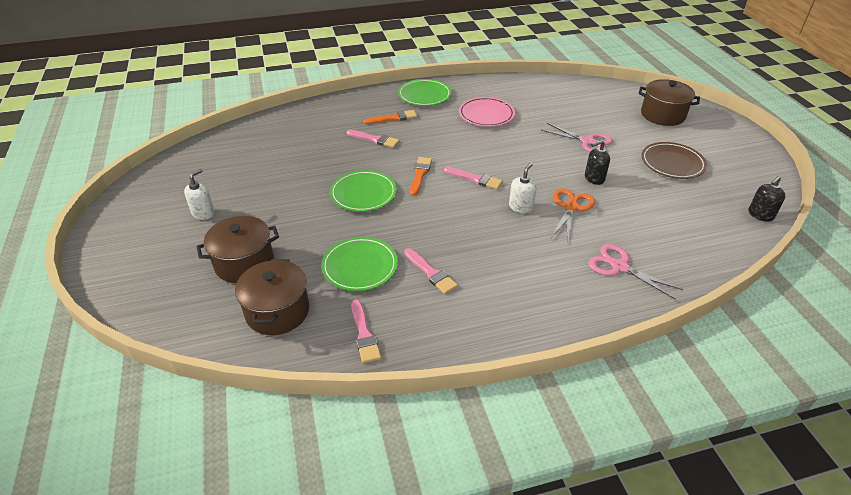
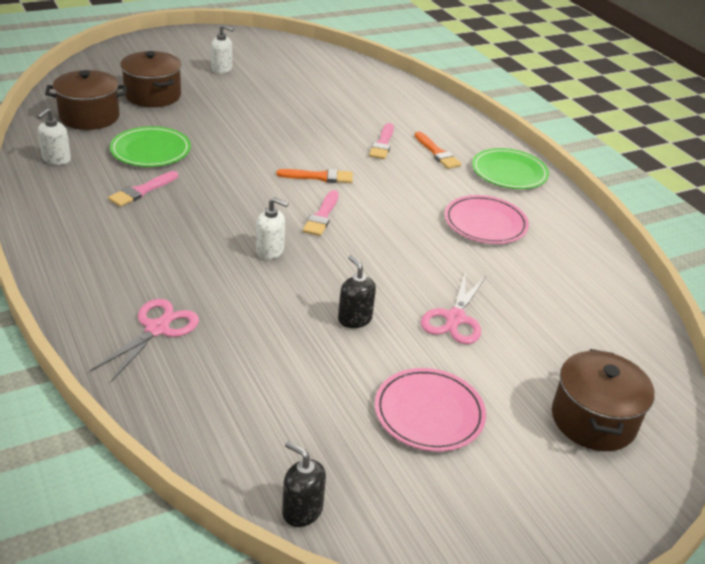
camera: 75 degrees right, 5 degrees down
(363, 193) = (272, 144): green plate -> none
(364, 334) = (56, 159): pink brush -> white soap dispenser
(571, 207) = (279, 293): orange scissors -> none
(672, 163) = (429, 413): brown plate -> pink plate

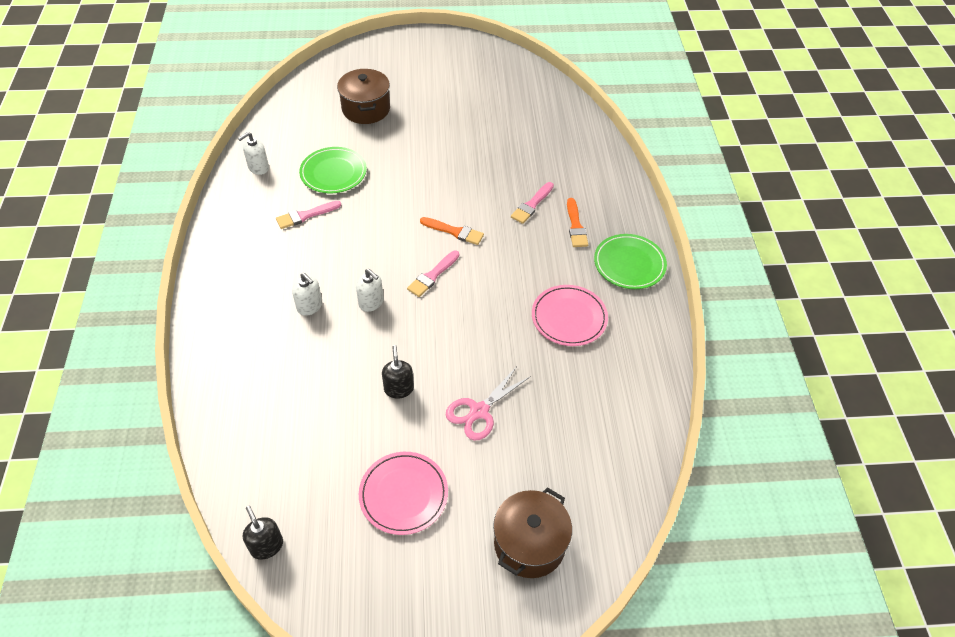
camera: 25 degrees right, 15 degrees up
(89, 117) = (304, 125): brown pot -> none
(157, 329) = (250, 356): pink scissors -> none
(222, 69) = (439, 87): white soap dispenser -> white soap dispenser (310, 306)

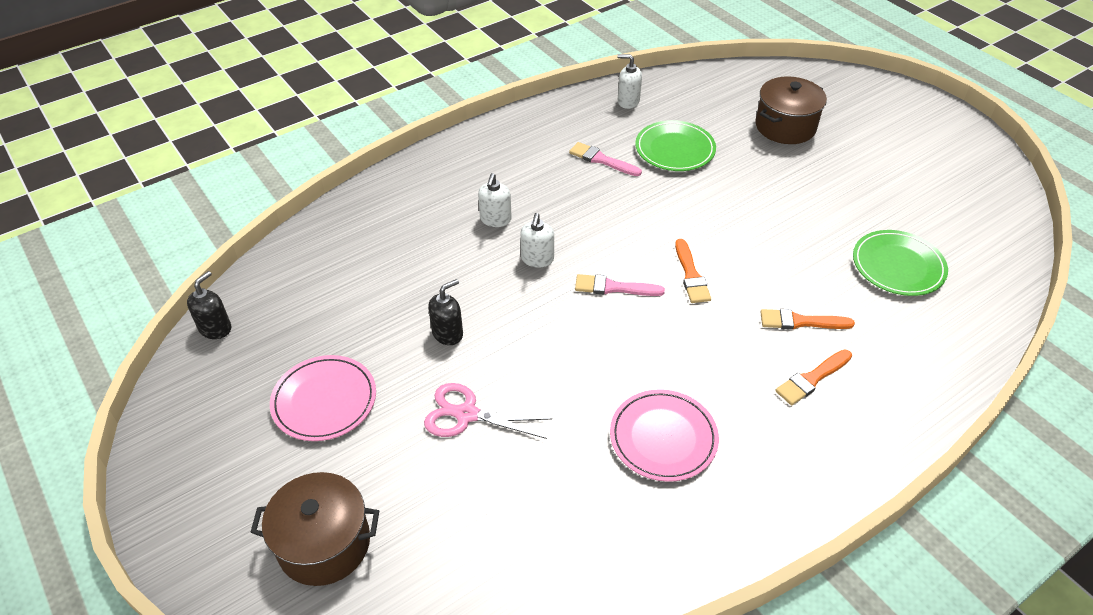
camera: 60 degrees right, 5 degrees down
(532, 205) = (800, 321): pink brush -> orange brush
(629, 264) = (806, 463): green plate -> green plate (898, 266)

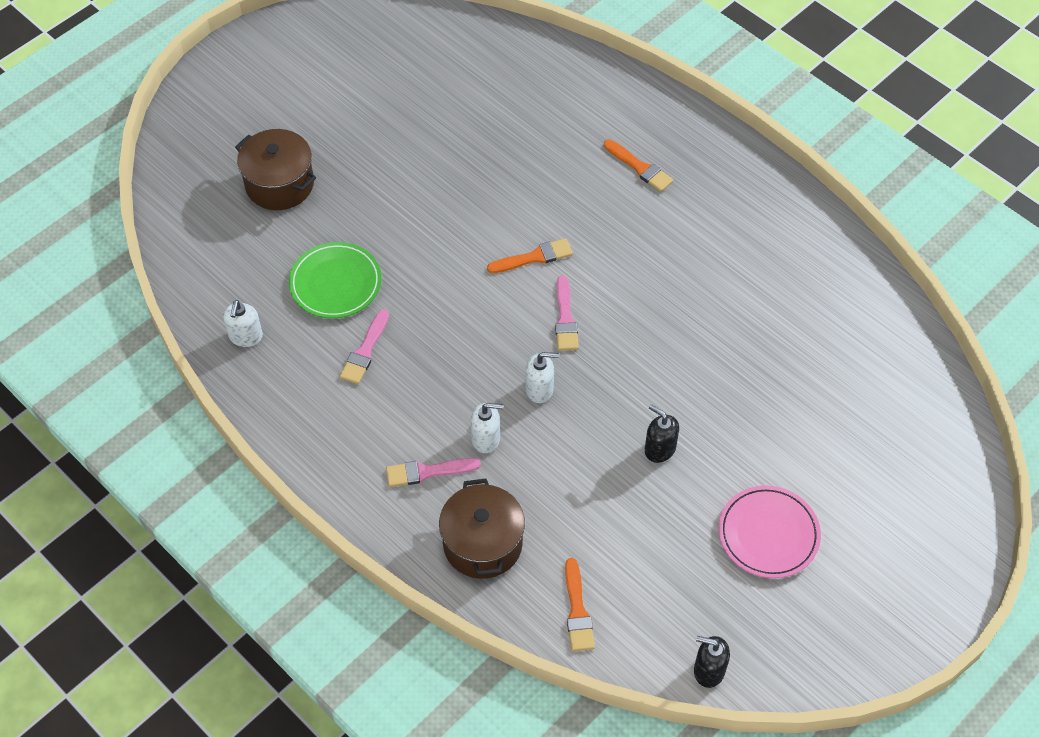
camera: 100 degrees left, 10 degrees up
(324, 544) = (906, 488): brown pot -> brown pot (482, 544)
(466, 414) = (749, 413): pink scissors -> none
(474, 183) = (427, 472): none -> pink brush
(663, 438) = (730, 266): pink plate -> none
(800, 321) = (575, 174): orange brush -> orange brush (577, 610)
(898, 266) = (488, 103): green plate -> none

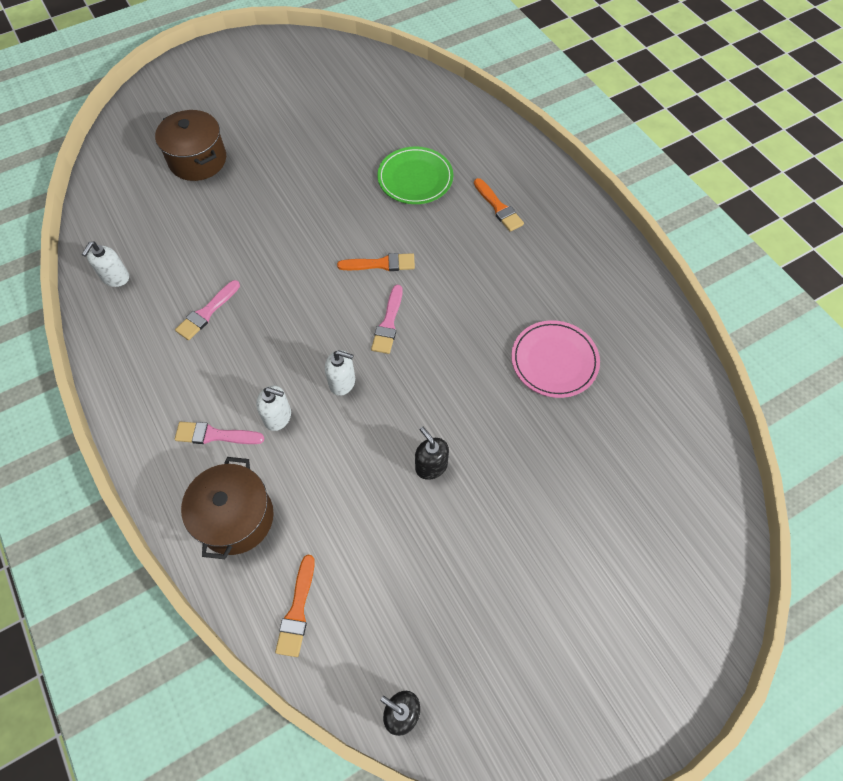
camera: 15 degrees right, 5 degrees up
(335, 283) = (207, 249): green plate -> green plate (415, 178)
(768, 534) = (507, 580): pink plate -> pink plate (554, 361)

